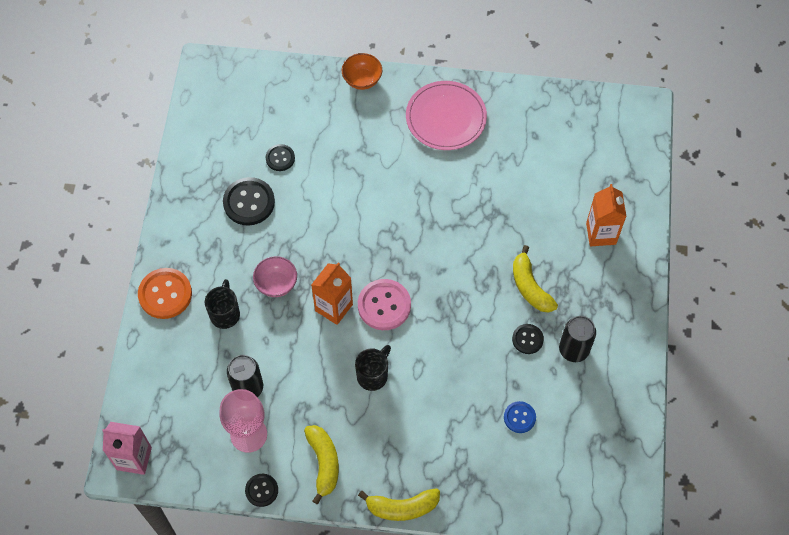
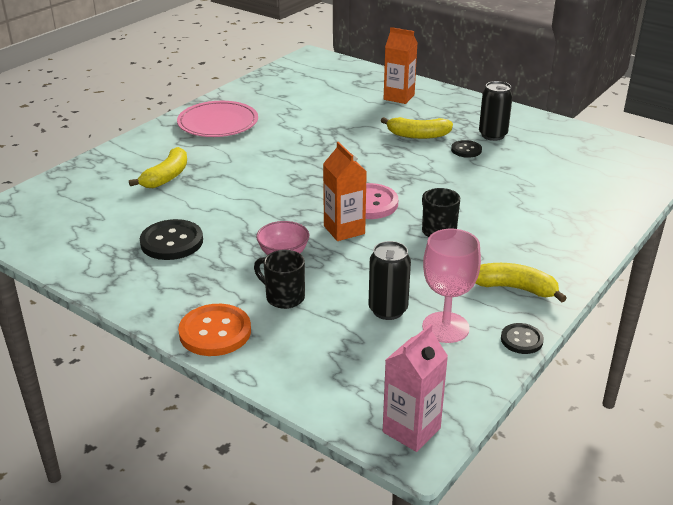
camera: 60 degrees left, 30 degrees down
(280, 158) = (147, 209): black button -> none
(362, 80) = (127, 146): orange bowl -> none
(402, 507) = (594, 258): yellow banana -> yellow banana (166, 177)
(519, 417) = (539, 174): blue button -> none

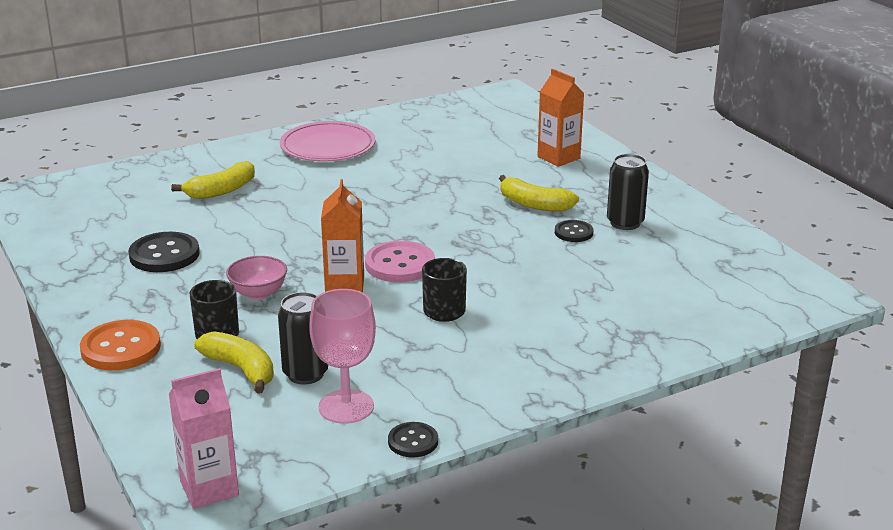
camera: 25 degrees right, 5 degrees down
(515, 288) = (464, 390): yellow banana -> yellow banana (241, 369)

